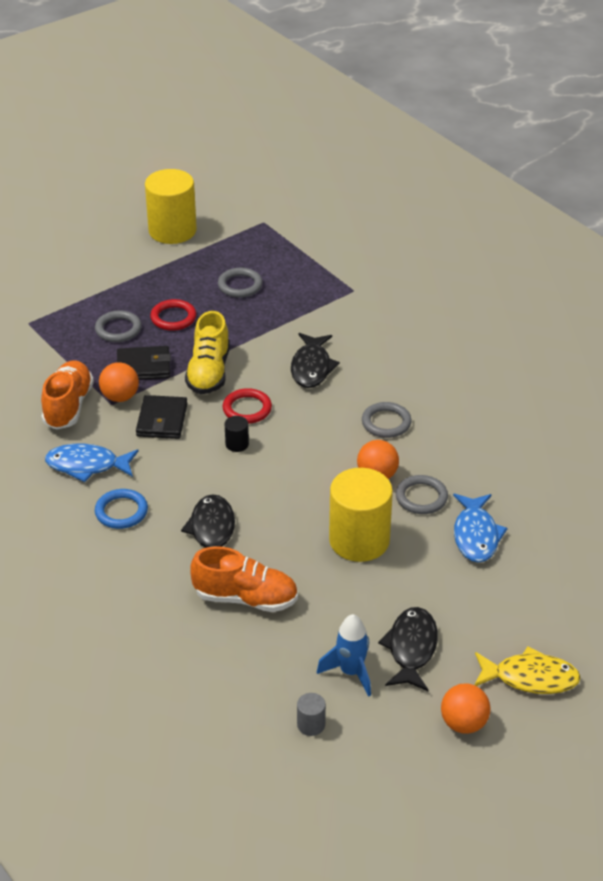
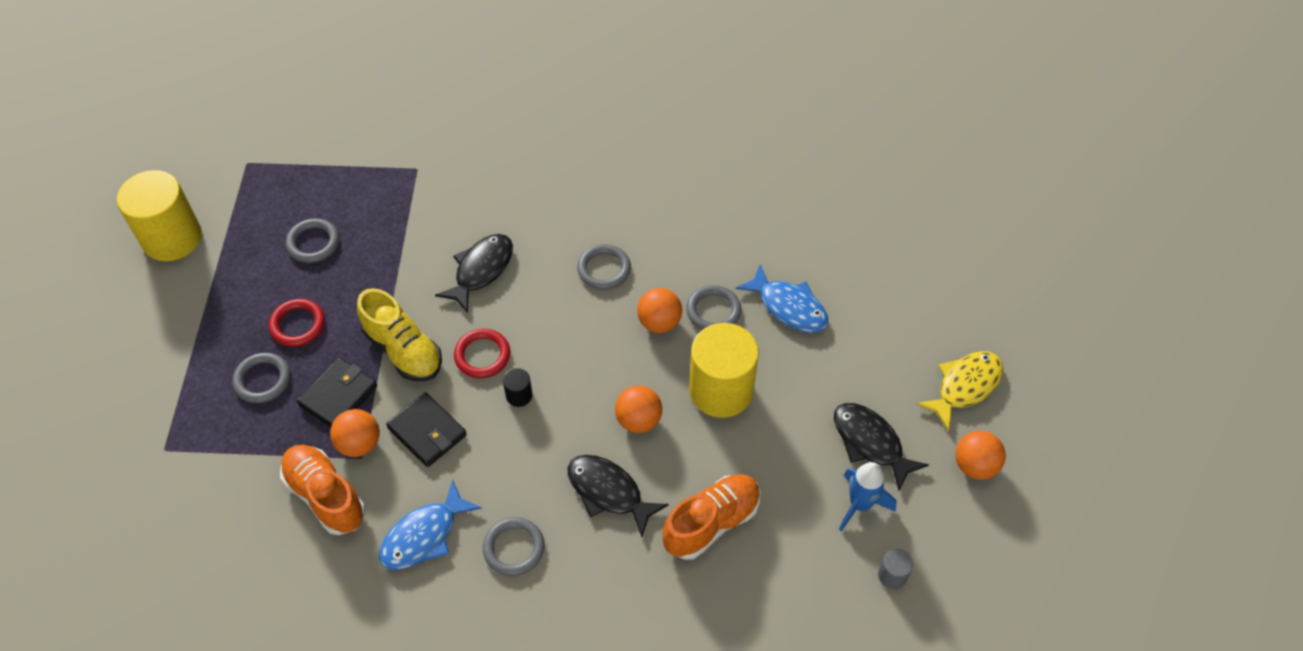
camera: 50 degrees left, 15 degrees up
(121, 511) = (514, 548): blue ring -> grey ring
(285, 513) = (638, 420): none -> orange ball
(311, 367) = (481, 270): black fish -> black fish turned 105 degrees counterclockwise

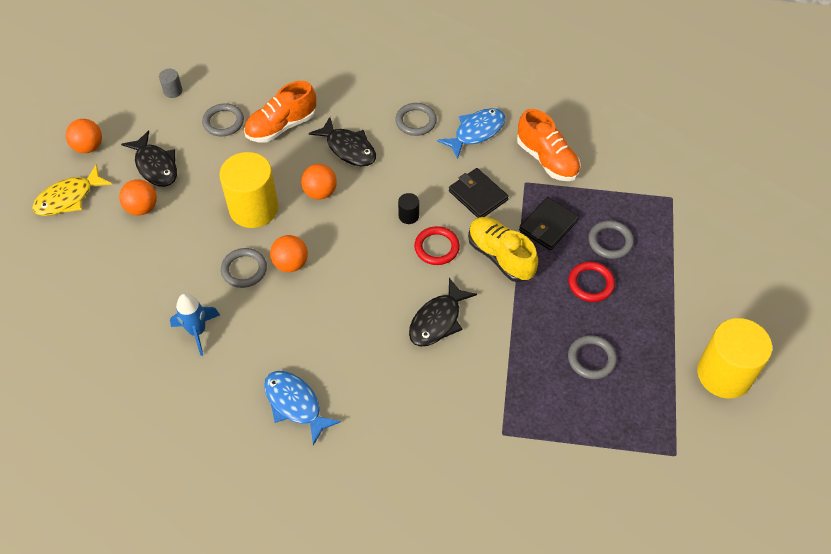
camera: 175 degrees left, 0 degrees up
(359, 444) = (527, 191): orange ball -> orange ball (142, 208)
(604, 269) = (330, 313): grey ring -> grey ring (223, 122)
(789, 307) = (181, 268): blue fish -> blue fish (295, 404)
(860, 505) = (178, 130): blue rocket -> blue rocket (197, 331)

